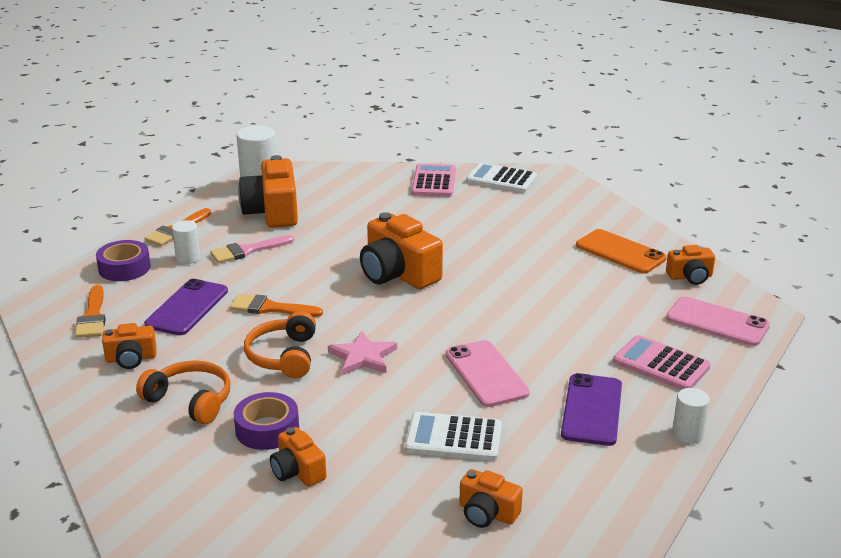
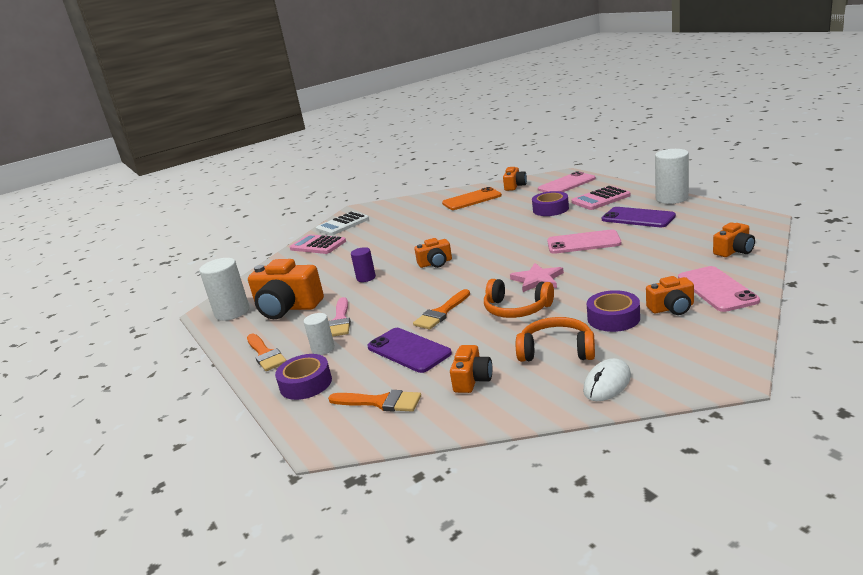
camera: 60 degrees left, 5 degrees down
(124, 444) = (607, 383): none -> white mouse
(190, 400) = (556, 350): orange headphones -> orange headphones turned 45 degrees clockwise
(350, 238) = (366, 278): none -> purple cylinder
(356, 504) = (716, 289): none -> pink phone
(398, 274) = (435, 263): orange camera -> orange camera, size x0.54
(454, 438) = (651, 256): white calculator -> none
(603, 326) = (550, 209): none -> purple tape
(687, 434) = (671, 198): white cylinder -> white cylinder, size x1.73

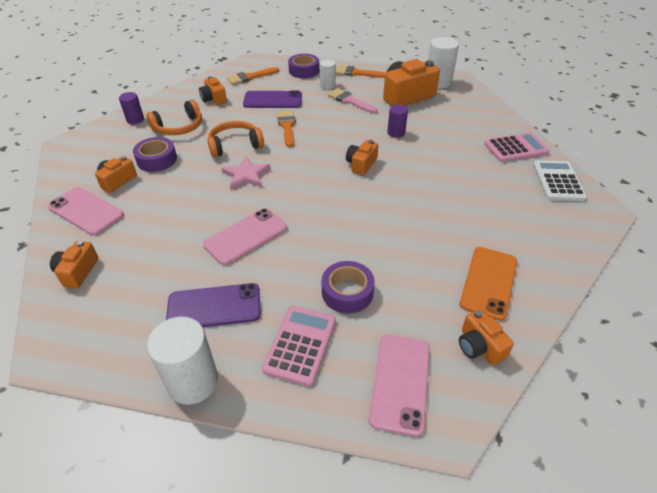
camera: 130 degrees right, 20 degrees up
(607, 383) = (135, 120): white mouse -> purple cylinder

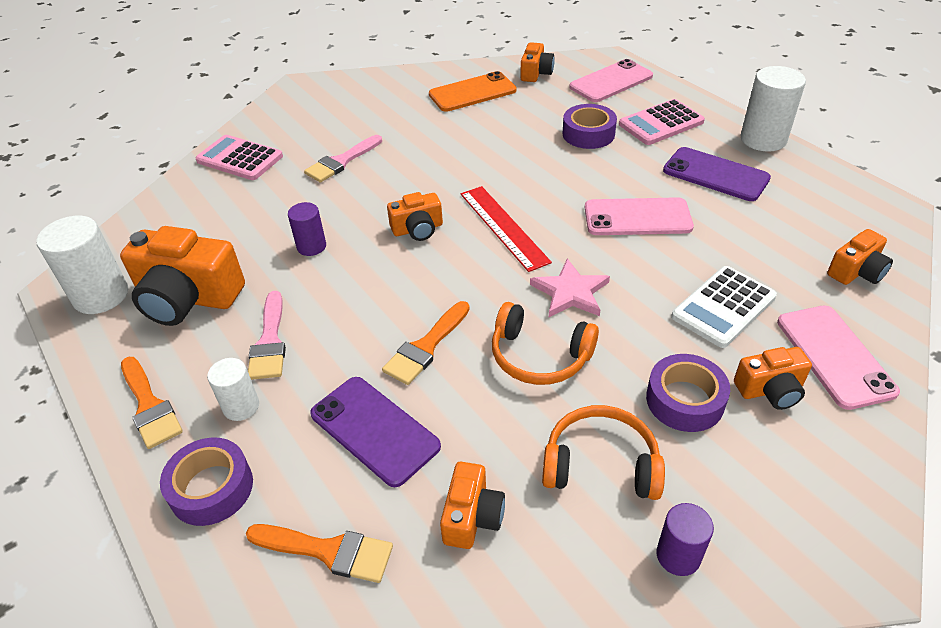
camera: 135 degrees left, 0 degrees up
(319, 188) = (503, 227): none -> red ruler
(464, 176) = (341, 162): none -> pink brush
(557, 181) = (278, 117): white calculator -> white calculator (723, 307)

